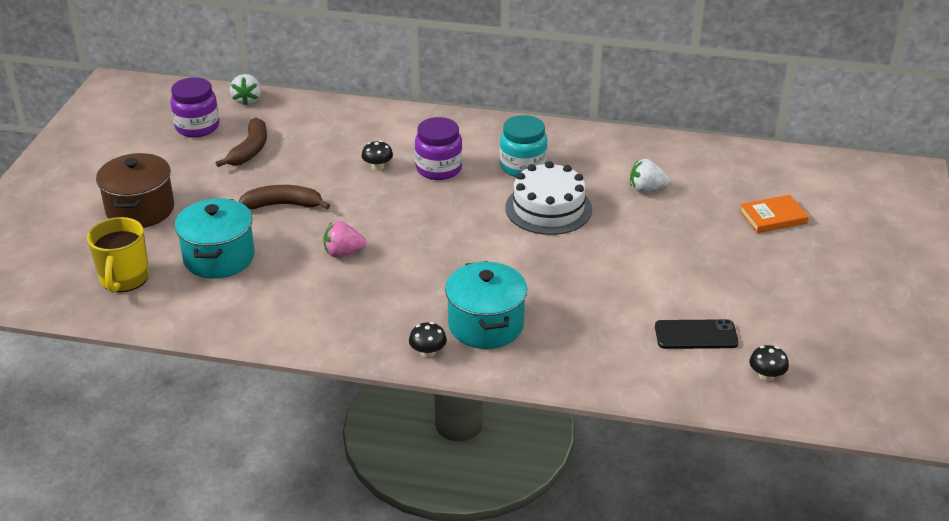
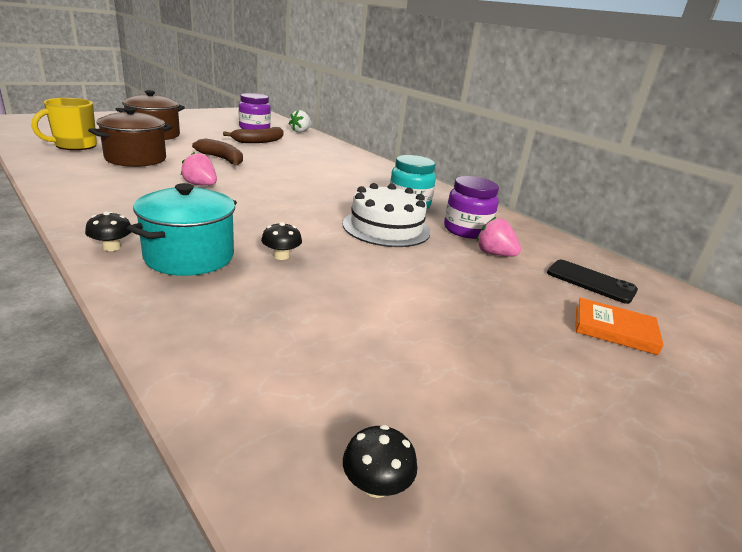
camera: 35 degrees right, 10 degrees down
(219, 257) = (136, 159): turquoise pot -> brown pot
(377, 166) = (311, 169): black mushroom -> black mushroom (281, 256)
(439, 169) = (347, 183): purple jar -> purple jar (466, 230)
(646, 189) = (494, 254): white strawberry -> pink strawberry
(696, 335) = (358, 376): black phone -> black phone (590, 282)

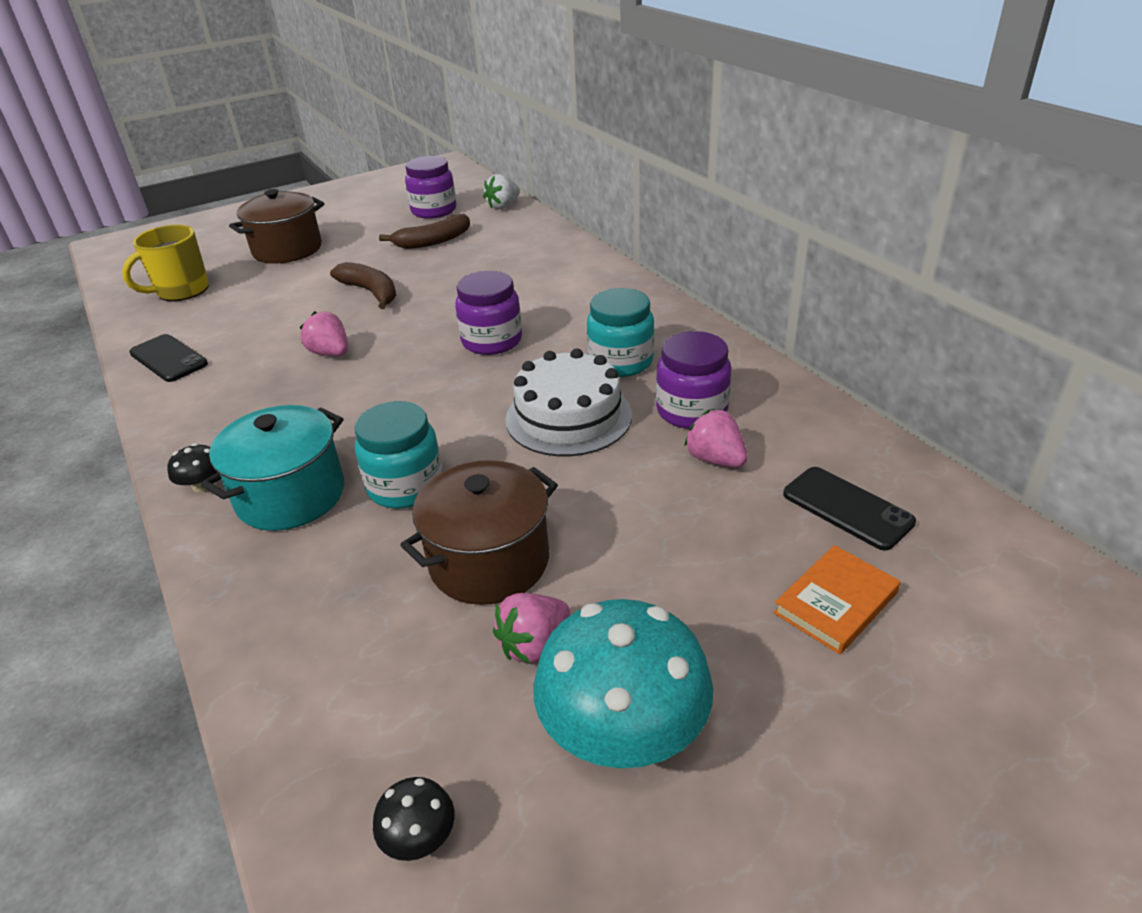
camera: 15 degrees right, 10 degrees up
(69, 177) = (168, 359): none -> black phone
(136, 159) = (255, 308): brown pot -> brown pot (489, 561)
(281, 256) = (405, 486): black mushroom -> turquoise jar
(317, 188) = (492, 341): none -> purple jar
(418, 350) = (534, 645): none -> pink strawberry
(511, 404) = (623, 731): none -> turquoise mushroom
(614, 330) = (836, 603): orange book -> orange book turned 75 degrees counterclockwise

